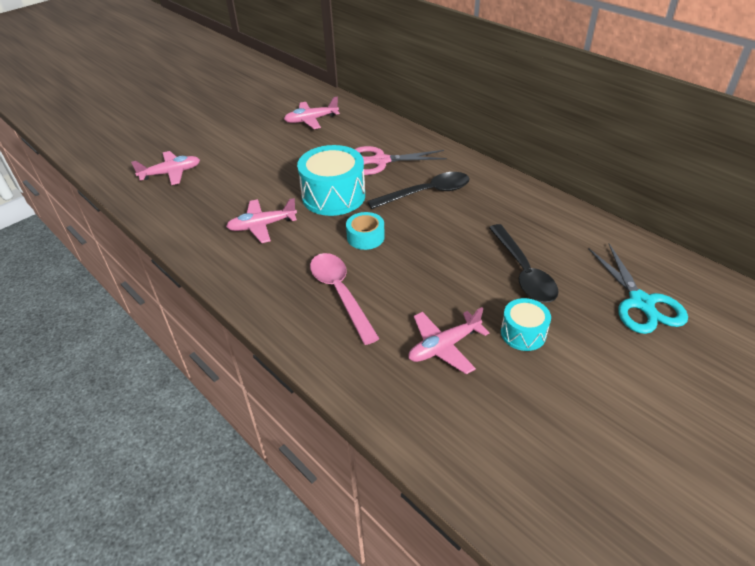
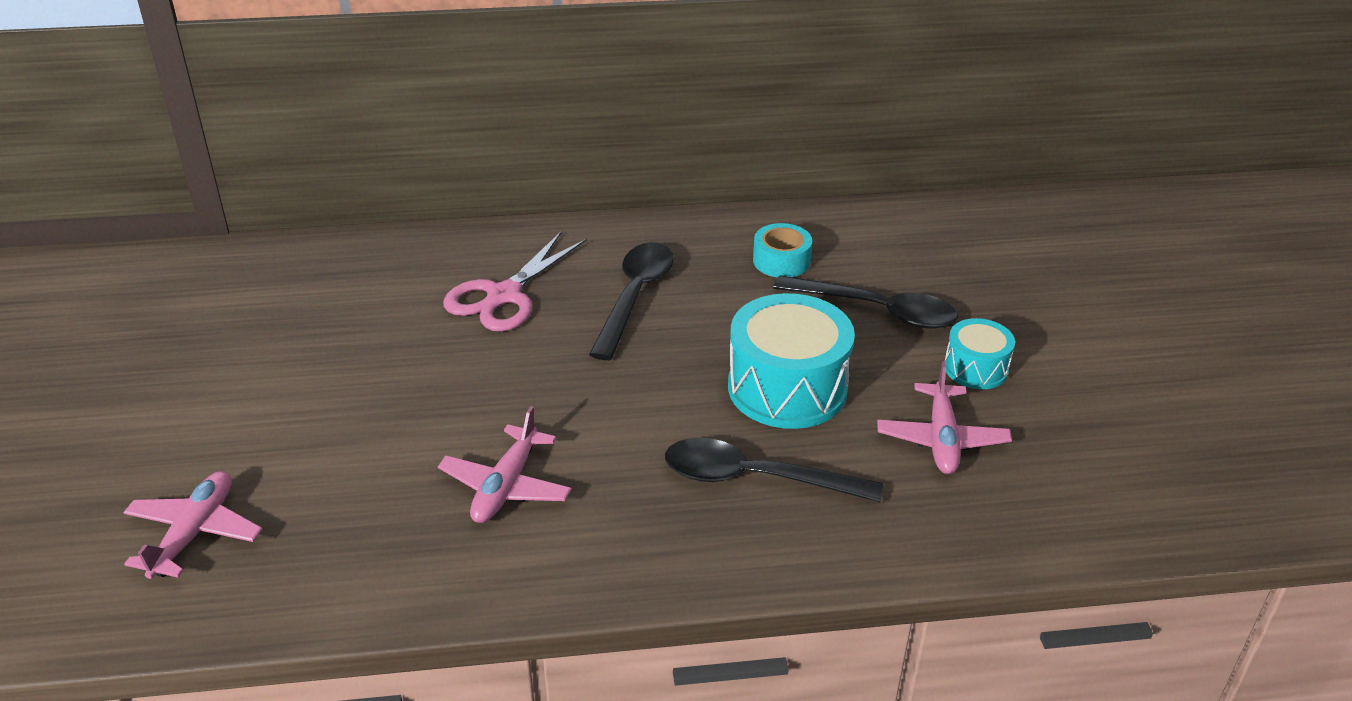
camera: 55 degrees left, 5 degrees down
(311, 120) = (285, 303): pink plane -> none
(333, 196) = (528, 380): turquoise drum -> turquoise drum (787, 388)
(340, 293) = (755, 478): pink spoon -> black spoon
(365, 237) = (662, 397): turquoise tape -> turquoise tape (781, 261)
(641, 302) = (1005, 265): turquoise scissors -> none

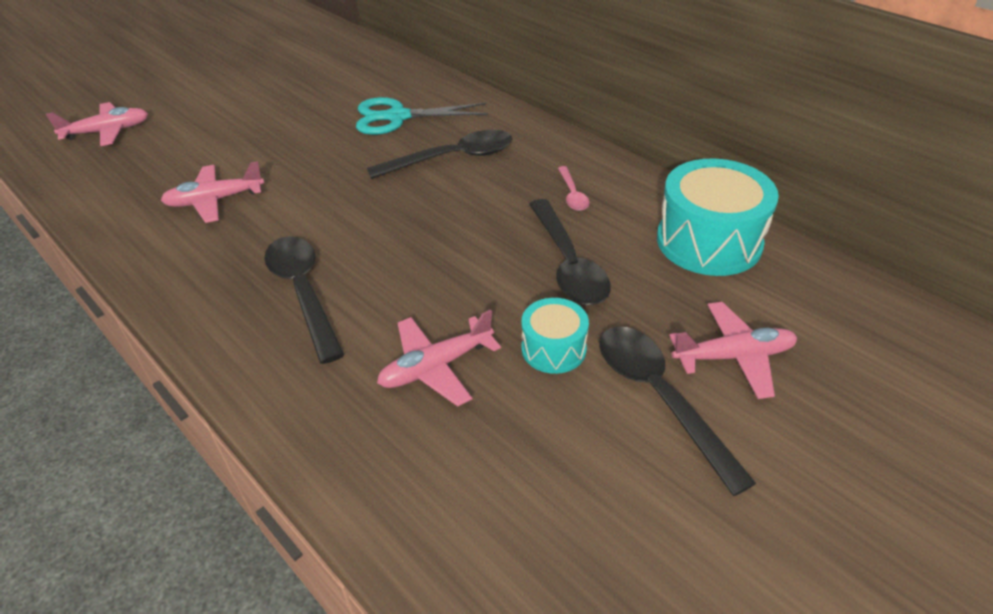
camera: 55 degrees right, 5 degrees up
(504, 295) = (398, 117): pink scissors -> turquoise scissors
(781, 261) = (572, 195): turquoise tape -> pink spoon
(787, 388) = (420, 262): turquoise drum -> turquoise drum (709, 241)
(1059, 293) = (733, 357): none -> pink plane
(1072, 346) = (659, 397): none -> black spoon

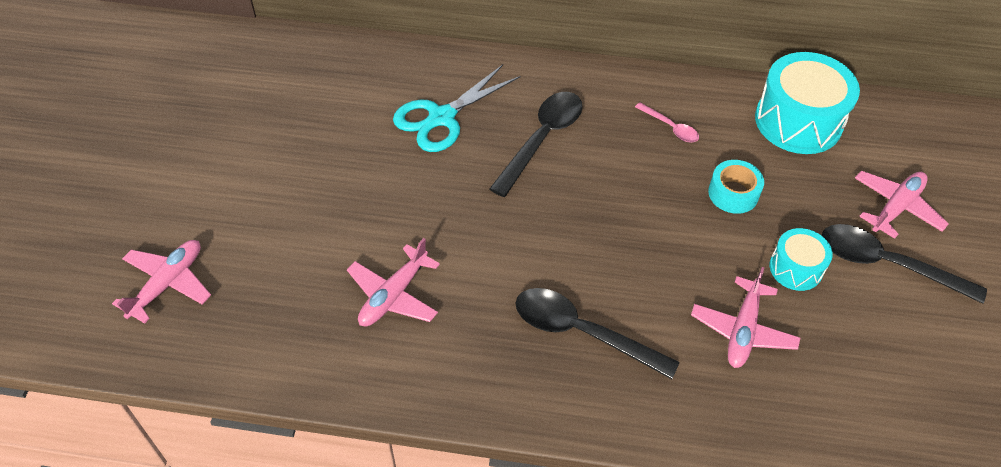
camera: 40 degrees left, 10 degrees up
(568, 264) = (733, 193): black spoon -> turquoise tape

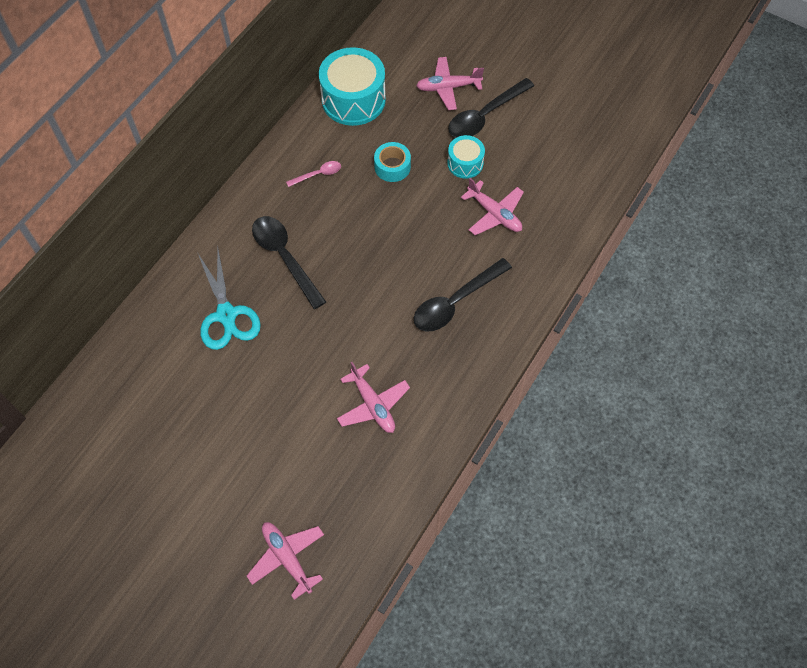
camera: 65 degrees left, 10 degrees up
(896, 208) = (448, 87): pink plane -> pink plane turned 75 degrees counterclockwise

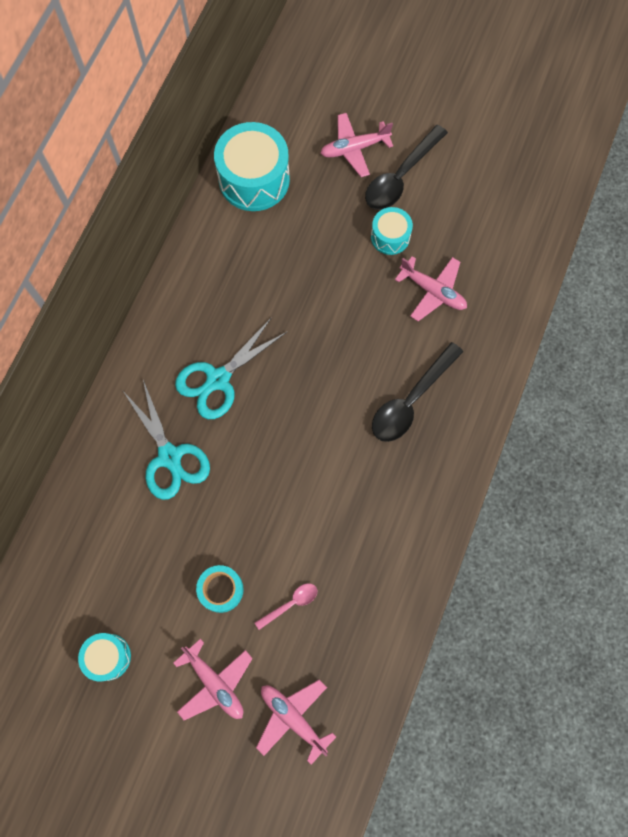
camera: 10 degrees left, 10 degrees up
(131, 475) = (108, 657): none -> turquoise drum
(285, 257) = (218, 379): black spoon -> turquoise scissors
(318, 174) = (234, 275): pink spoon -> pink spoon (291, 604)
(373, 404) = (347, 532): pink plane -> pink plane (214, 683)
(392, 167) = (312, 253): turquoise tape -> turquoise tape (221, 589)

